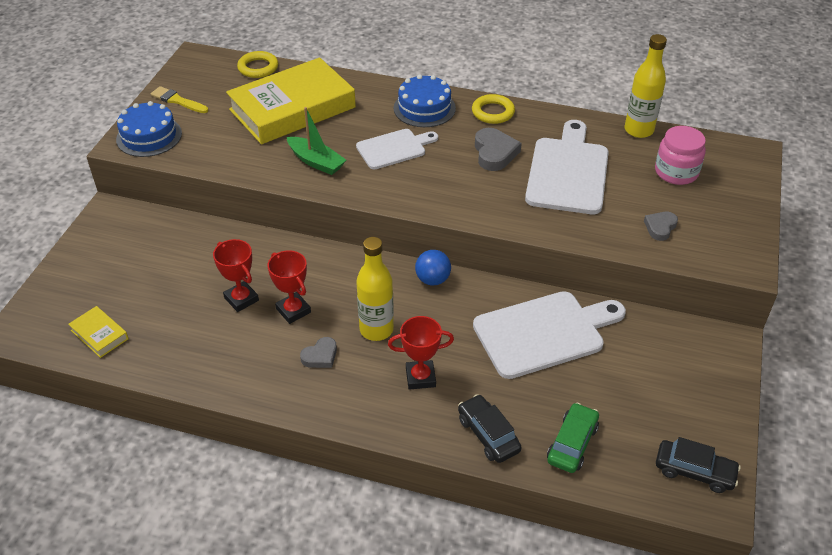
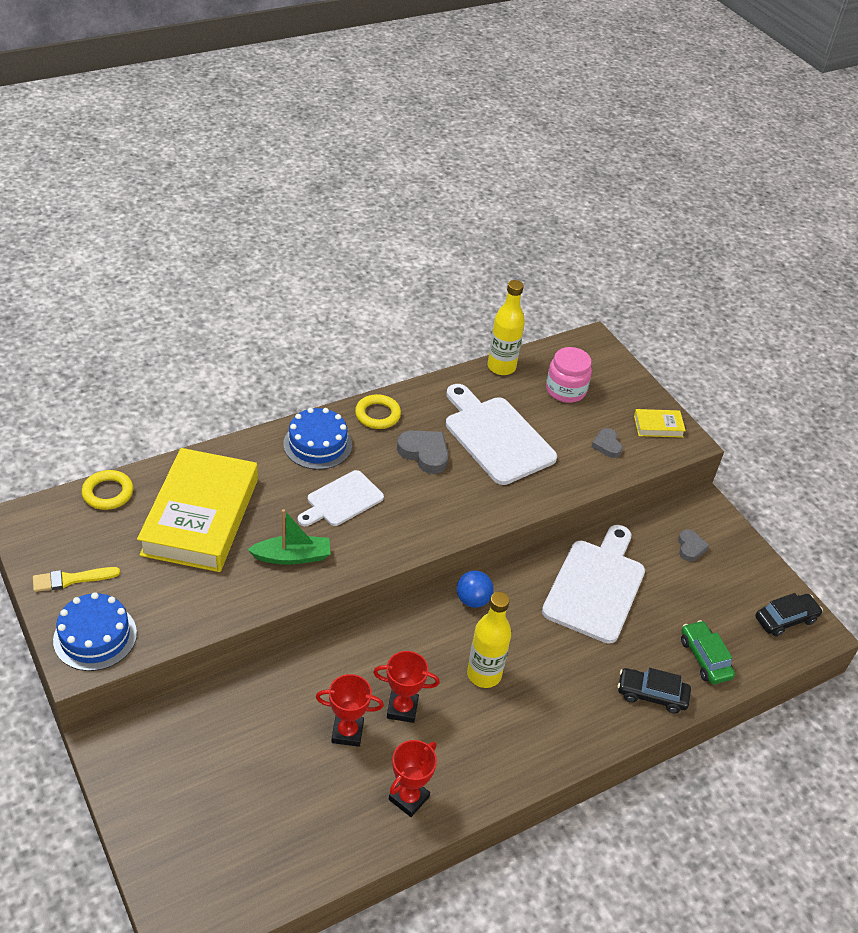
camera: 50 degrees left, 0 degrees up
(99, 334) = (266, 865): yellow book -> yellow book (658, 426)
(320, 356) = (471, 730): grey heart -> grey heart (690, 547)
(394, 148) = (341, 500): white cutting board -> white cutting board turned 150 degrees counterclockwise
(420, 377) = (560, 688): red trophy -> red trophy (408, 798)

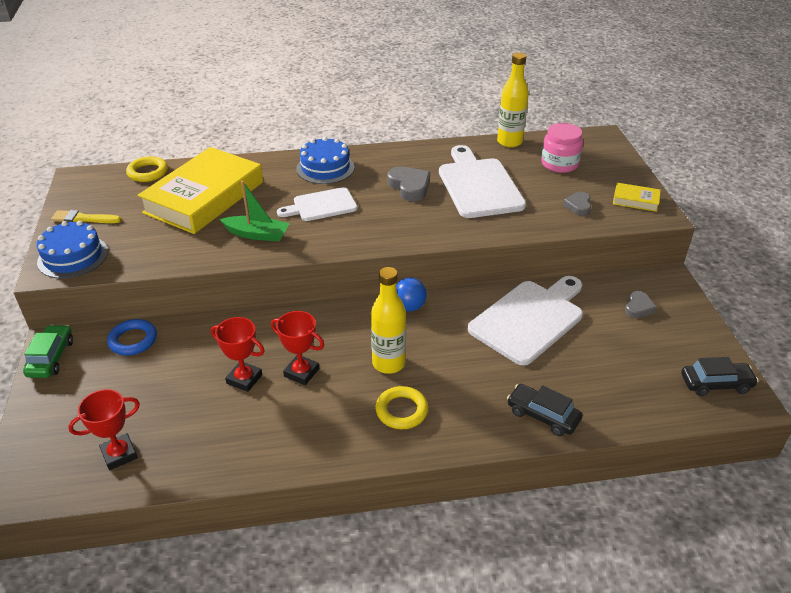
camera: 25 degrees right, 5 degrees down
(198, 717) = (133, 340): none -> blue ring
(377, 415) = (385, 157): yellow ring -> yellow ring (401, 411)
(408, 798) = (266, 442): red trophy -> red trophy (119, 454)
(705, 658) = (613, 397): green car -> green car (51, 358)

